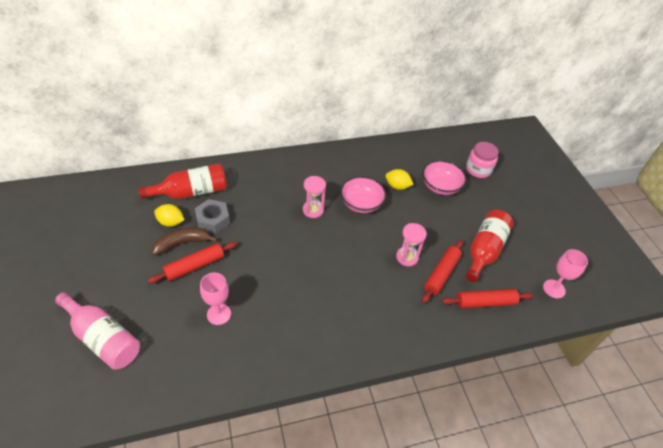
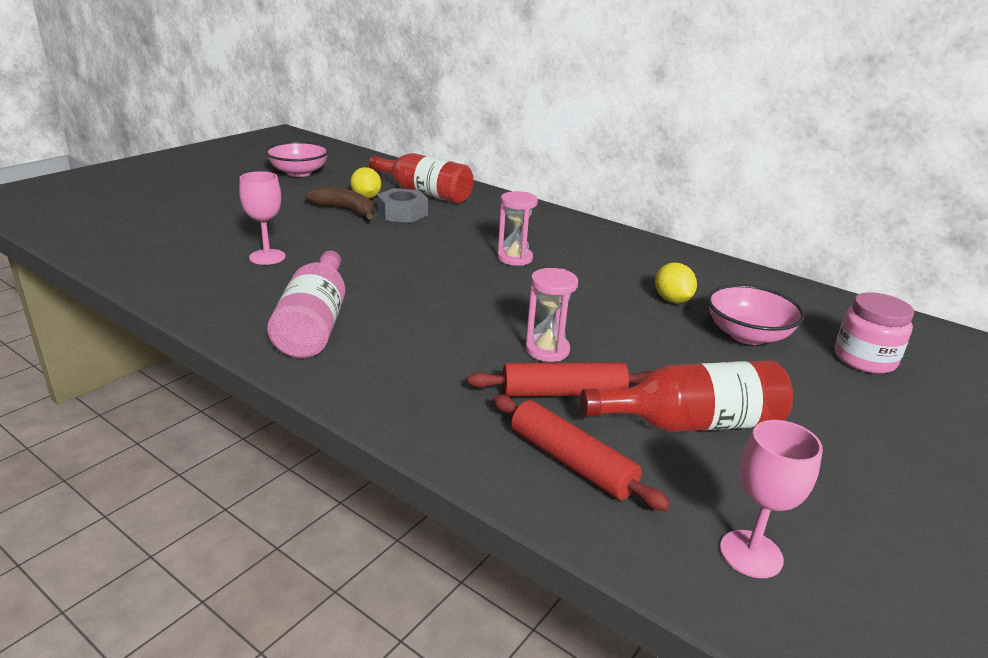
camera: 55 degrees right, 20 degrees down
(103, 338) = (172, 216): pink bottle -> pink bottle (315, 323)
(194, 266) = (321, 225): red rolling pin -> none
(361, 204) = (585, 285): pink bowl -> pink bowl (299, 173)

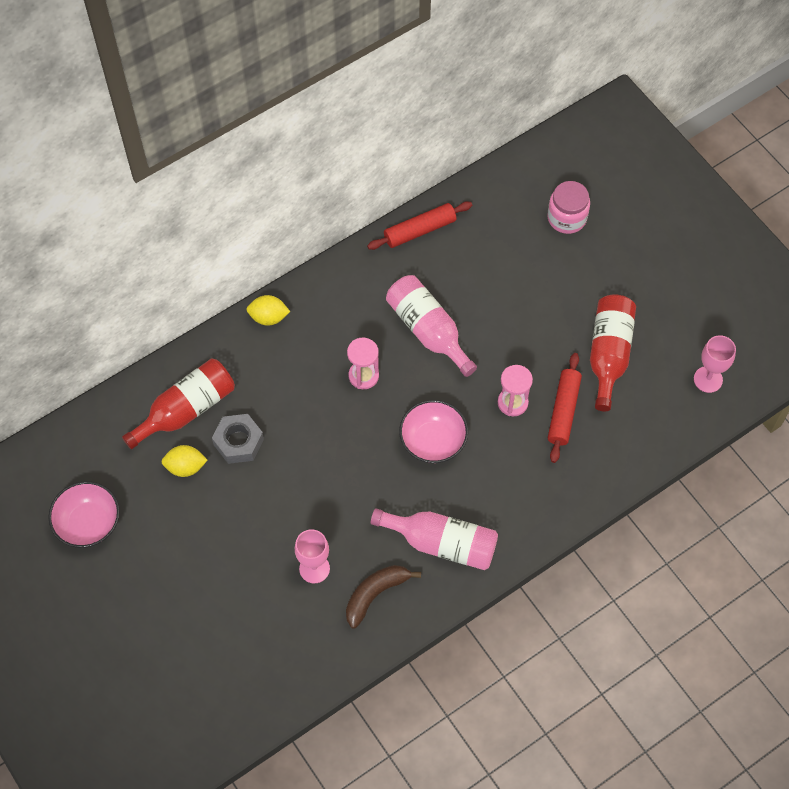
camera: 70 degrees left, 35 degrees up
(345, 210) = (218, 491): brown banana -> brown banana (375, 594)
(571, 462) = (628, 431): red rolling pin -> red rolling pin (419, 230)
(601, 286) = (428, 330): none -> pink bottle
(672, 300) = (462, 292): yellow lemon -> yellow lemon (268, 317)
(747, 335) = (522, 269): pink bowl -> pink bowl (433, 441)

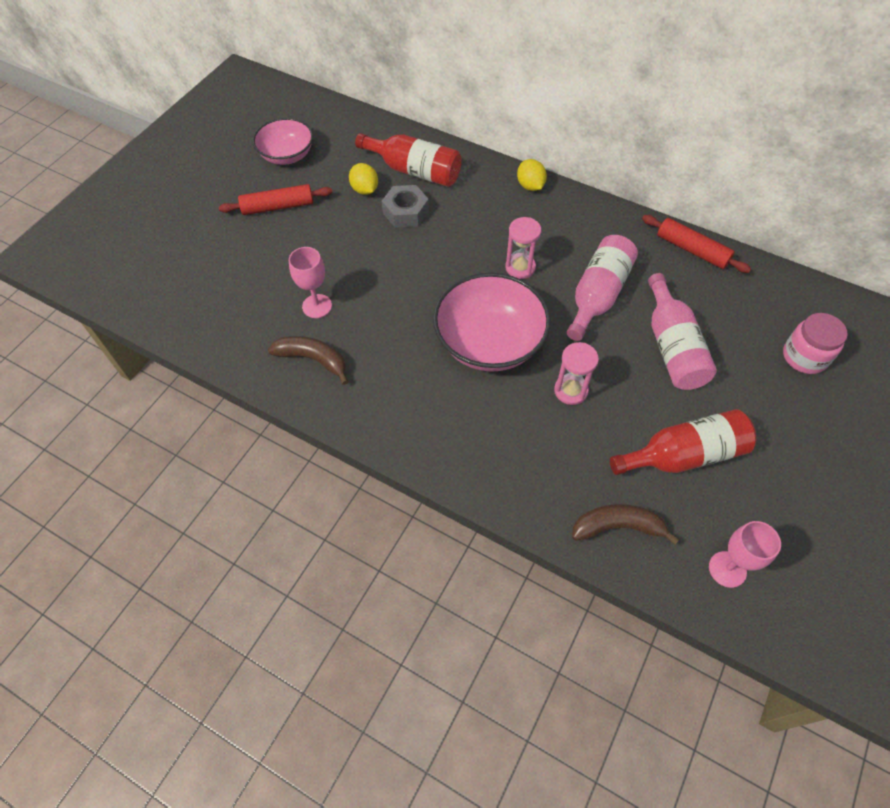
camera: 65 degrees right, 5 degrees down
(433, 441) = (489, 343): pink bowl -> pink bowl, size x1.58
(442, 543) = (390, 391): pink bottle -> pink bottle (672, 347)
(563, 411) = (591, 439): red rolling pin -> red rolling pin (278, 207)
(644, 432) = (618, 527): none -> brown banana

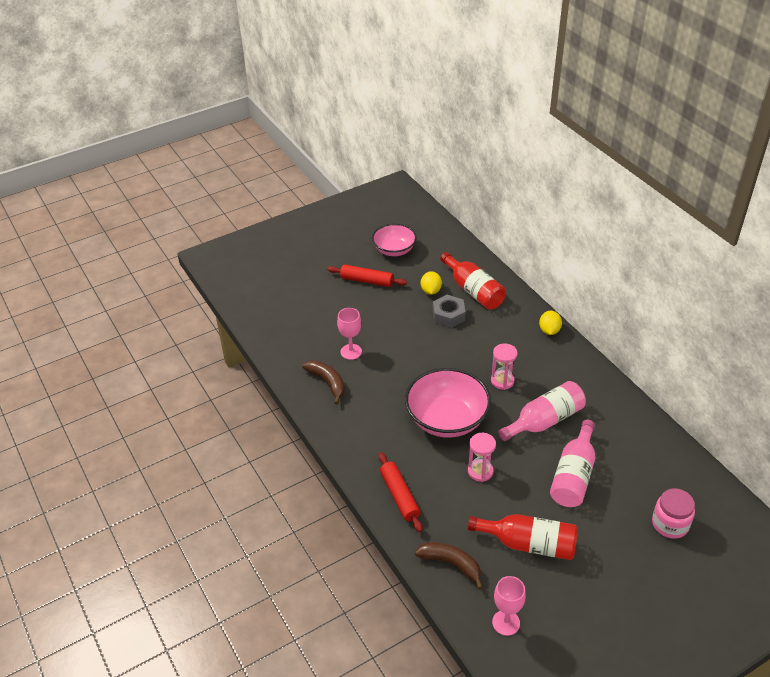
camera: 30 degrees right, 15 degrees down
(692, 250) = (639, 419): red rolling pin -> red rolling pin (400, 496)

